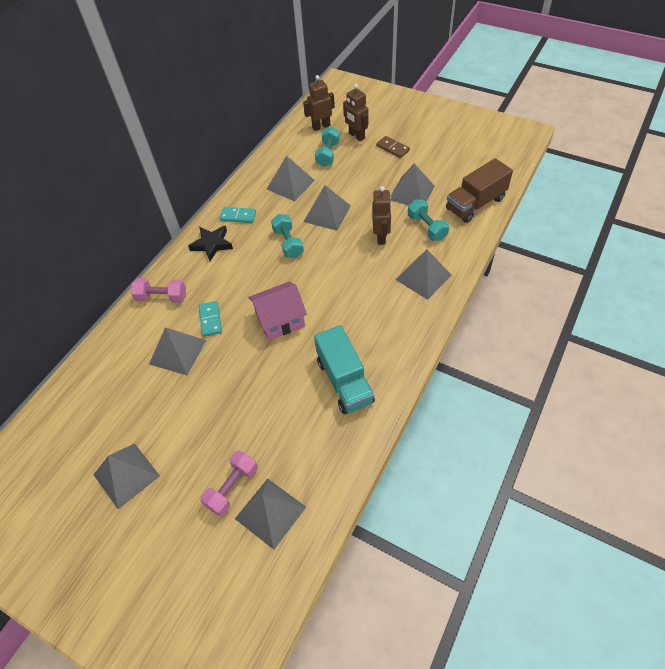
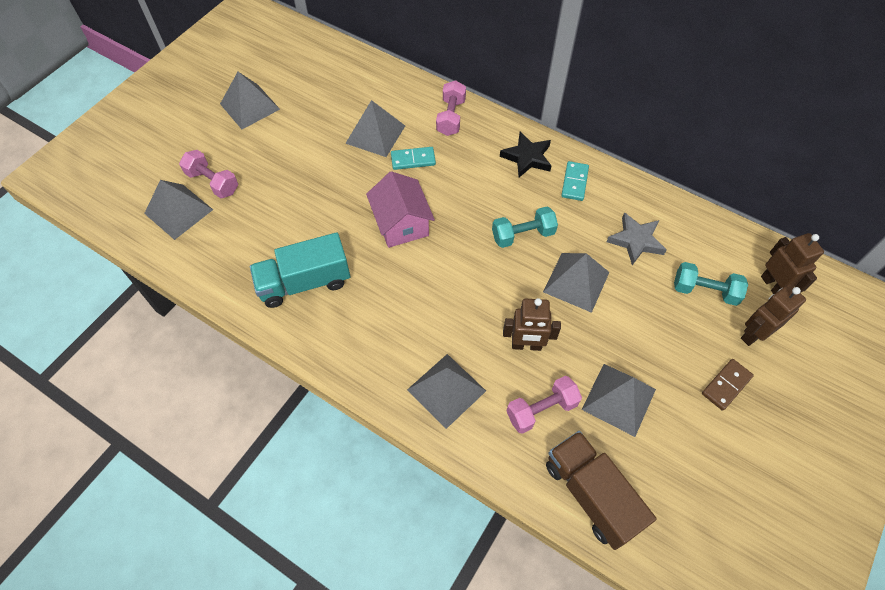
camera: 90 degrees right, 5 degrees up
(290, 184) = (636, 241): grey pyramid -> grey star
(427, 227) = (541, 410): turquoise dumbbell -> pink dumbbell

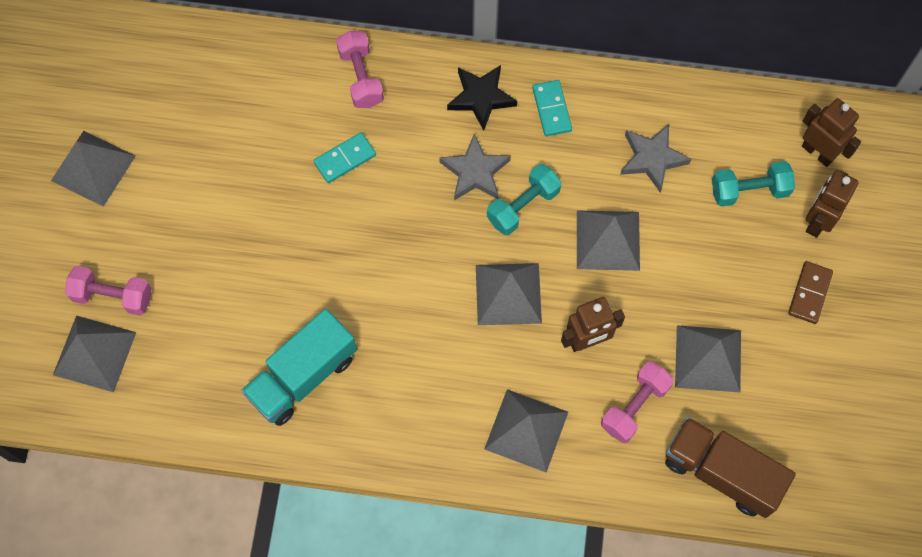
camera: 25 degrees left, 10 degrees up
(375, 134) = (279, 142): grey pyramid -> grey pyramid (508, 294)
(401, 223) = (375, 252): pink house -> none
(499, 200) = (475, 172): none -> grey star

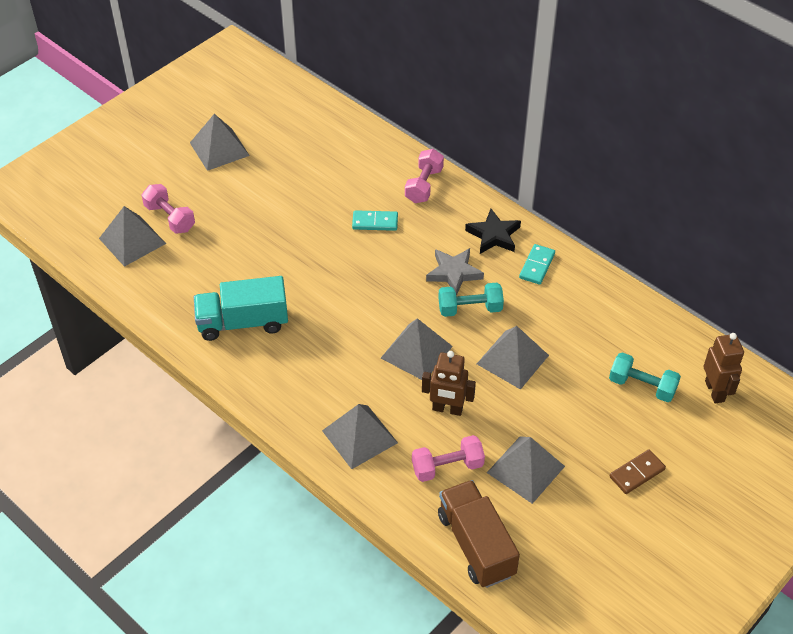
camera: 35 degrees right, 20 degrees down
(652, 159) = (585, 330): grey star -> none
(817, 221) = (680, 432): brown robot -> none

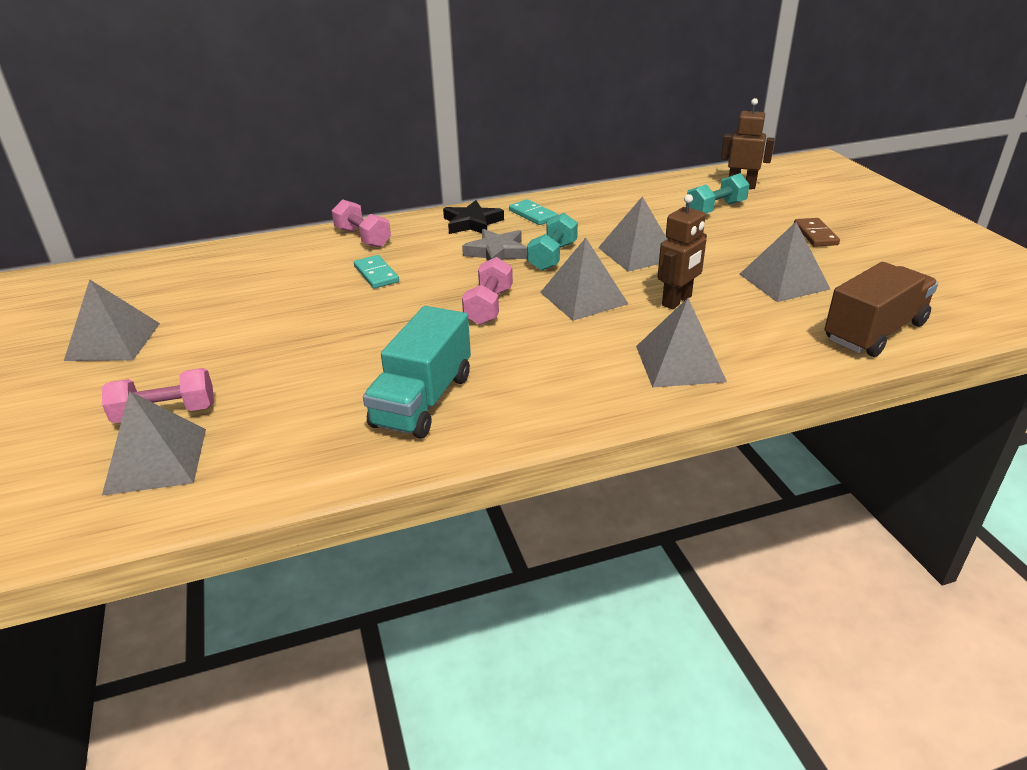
camera: 60 degrees left, 15 degrees down
(375, 222) = (376, 274): turquoise domino -> turquoise domino turned 60 degrees counterclockwise
(447, 467) = (758, 321): pink dumbbell -> pink dumbbell (489, 306)
(476, 544) = (874, 332): brown truck -> brown truck turned 135 degrees clockwise

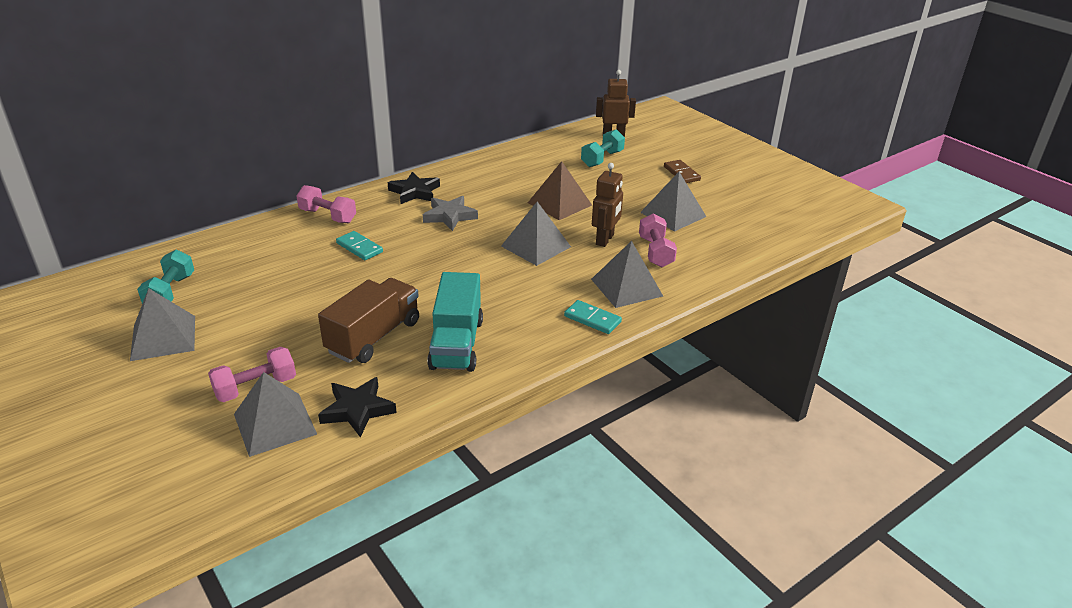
camera: 20 degrees left, 0 degrees up
(257, 461) = (357, 410): none -> black star
(489, 306) = (467, 263): pink dumbbell -> pink dumbbell (655, 252)
(533, 215) = (461, 179): turquoise domino -> turquoise domino (592, 319)
(552, 256) = (495, 214): turquoise dumbbell -> turquoise dumbbell (170, 292)
(638, 253) = (560, 204): grey pyramid -> brown pyramid
(874, 332) = (745, 245): brown truck -> brown truck (374, 337)

